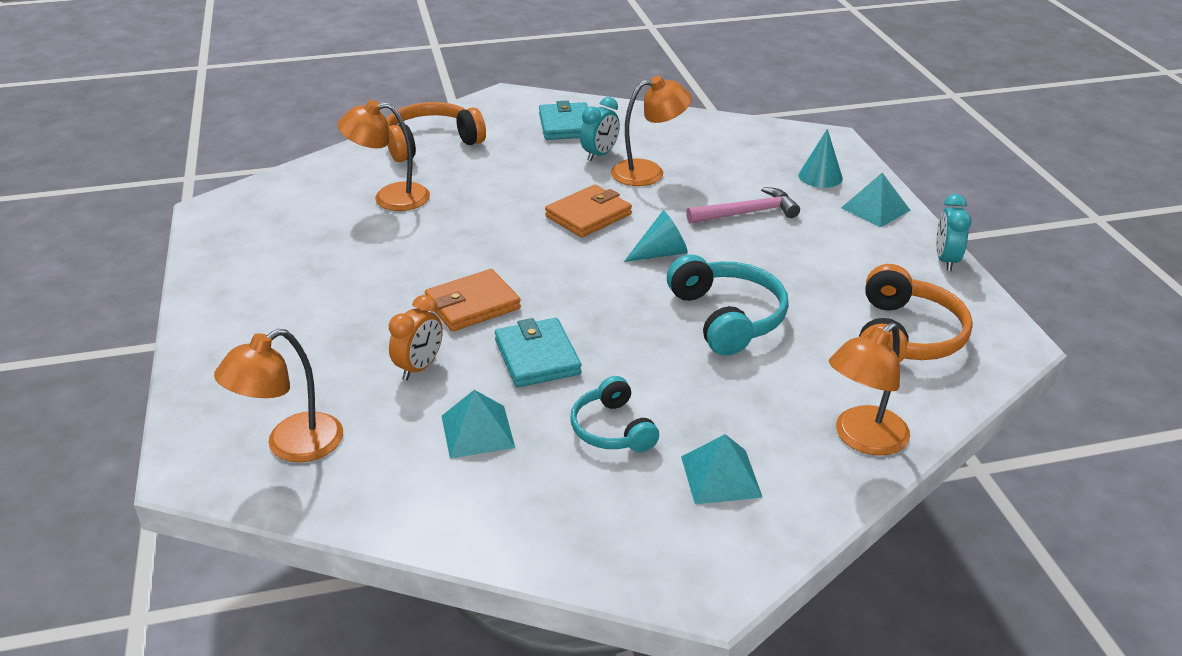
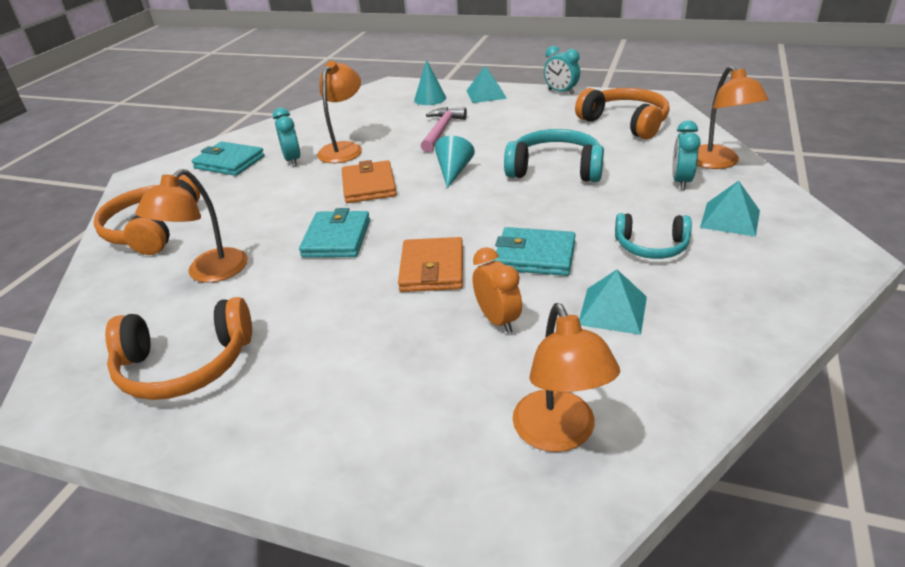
camera: 55 degrees left, 0 degrees up
(277, 241) = (185, 365): none -> orange headphones
(483, 236) = (337, 238): none -> turquoise wallet
(781, 419) = (681, 181): none -> turquoise clock

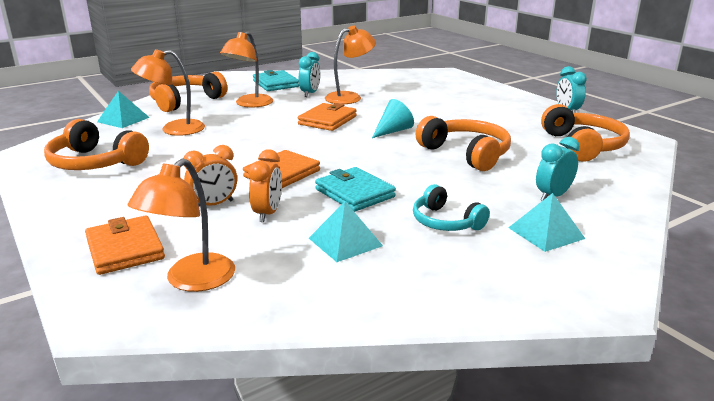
camera: 35 degrees right, 10 degrees down
(337, 238) = (261, 139): turquoise wallet -> none
(428, 340) = (214, 205): none -> orange clock
(430, 99) = (457, 87): turquoise cone -> none
(430, 445) = (125, 249): none -> orange wallet
(441, 130) = (430, 107): pink hammer -> none
(486, 94) = (503, 96): turquoise pyramid -> turquoise pyramid (123, 119)
(555, 169) = (466, 154): turquoise headphones -> orange headphones
(718, 163) = (613, 197): orange lamp -> orange lamp (249, 104)

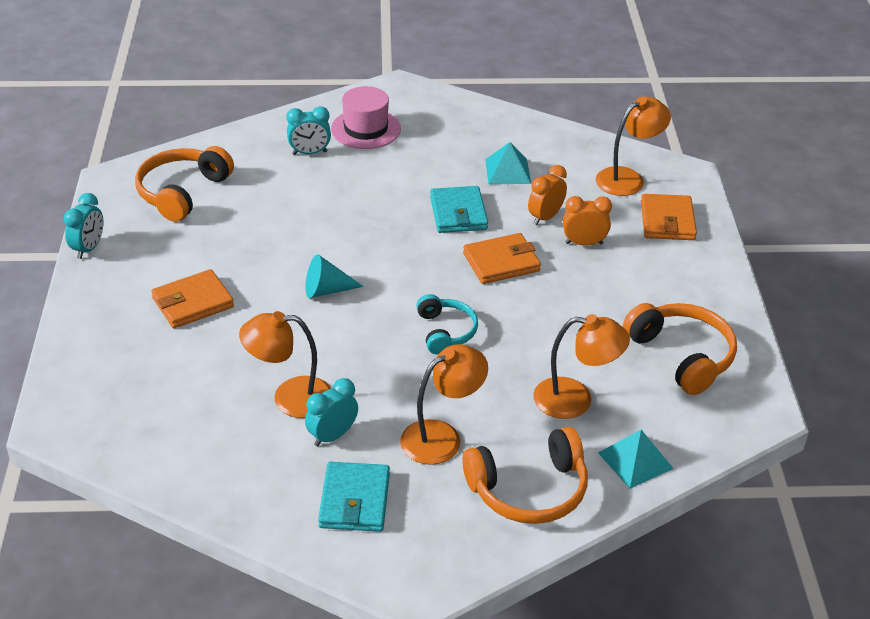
camera: 150 degrees left, 15 degrees up
(327, 120) = (376, 344): orange wallet -> orange wallet (193, 302)
(445, 222) = (420, 161): turquoise headphones -> turquoise headphones (445, 331)
(466, 154) = (304, 224): orange headphones -> none
(546, 233) = (366, 129): turquoise pyramid -> pink hat

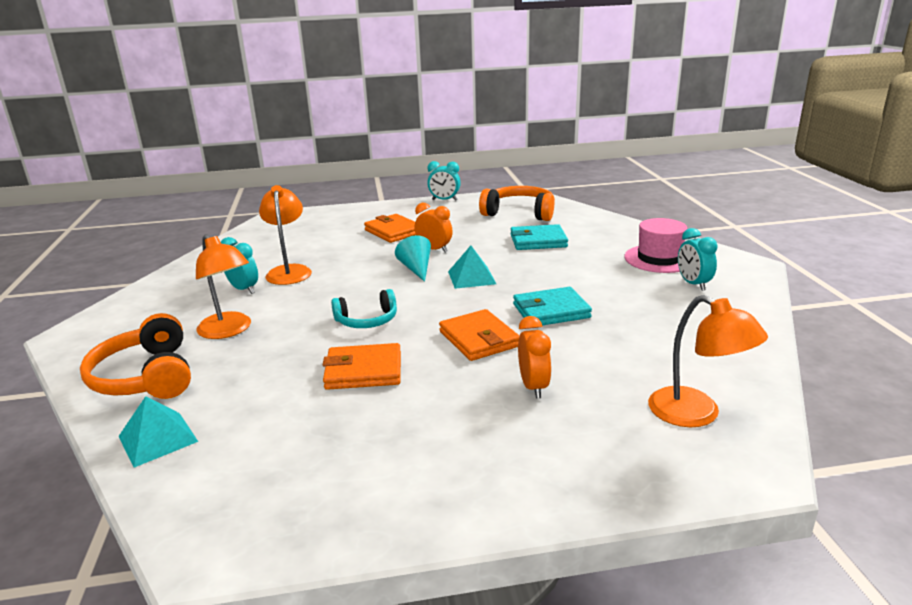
camera: 85 degrees right, 15 degrees down
(309, 153) = (602, 243): turquoise clock -> turquoise clock (693, 284)
(354, 500) = (171, 304): turquoise wallet -> turquoise wallet (538, 241)
(507, 171) = (645, 331): turquoise pyramid -> turquoise pyramid (471, 277)
(545, 217) = (571, 359): orange clock -> orange clock (434, 249)
(575, 400) = (261, 395): orange lamp -> none
(667, 221) = (616, 452): orange wallet -> orange wallet (363, 371)
(682, 356) = (327, 471): orange headphones -> none

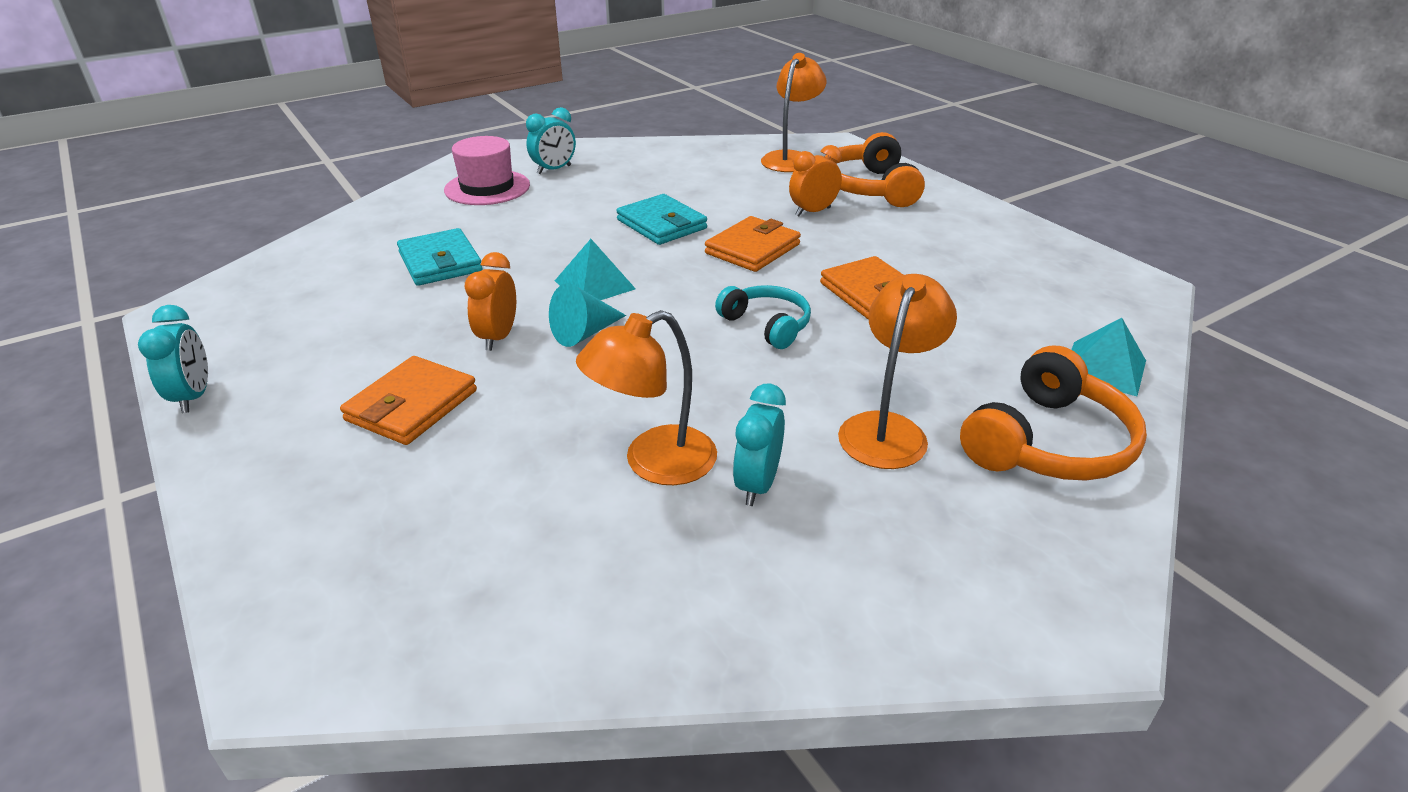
camera: 115 degrees left, 10 degrees up
(519, 213) = (300, 297): orange headphones -> orange headphones (869, 188)

